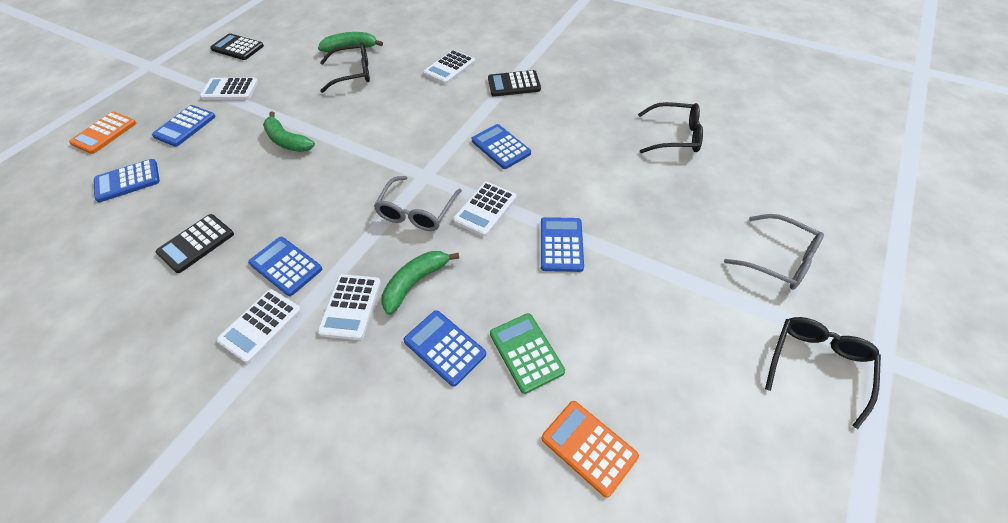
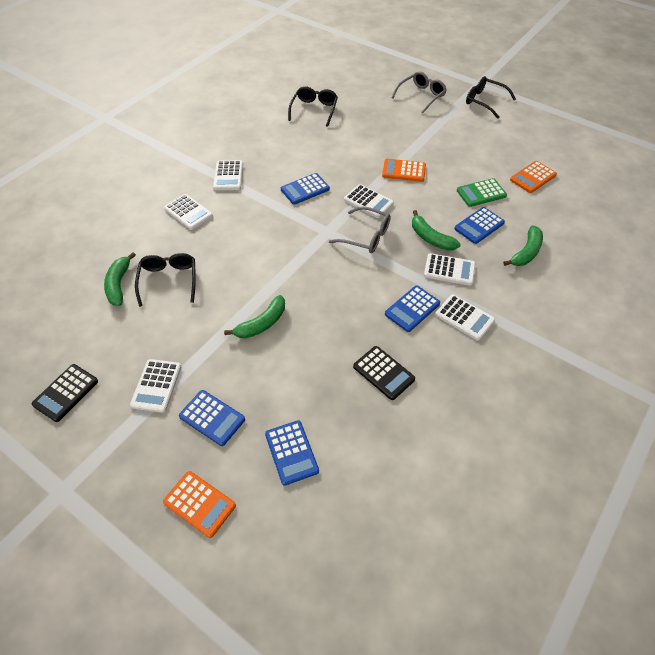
camera: 85 degrees left, 0 degrees up
(383, 419) = (526, 252): none -> green banana
(514, 84) = (228, 176): black calculator -> white calculator
(561, 245) = (403, 171): blue calculator -> orange calculator

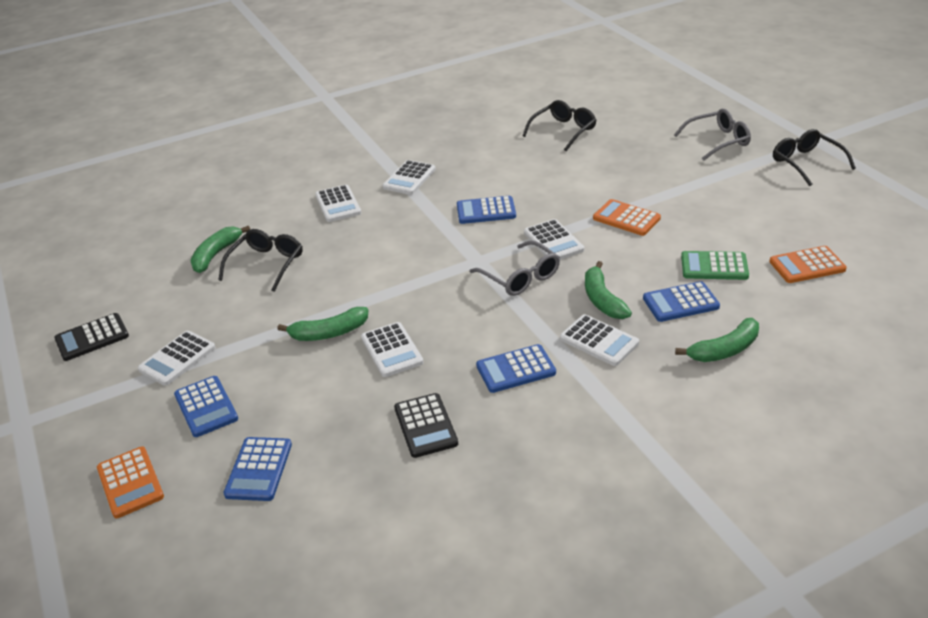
camera: 30 degrees right, 15 degrees down
(464, 317) = (576, 399): white calculator -> white calculator (392, 350)

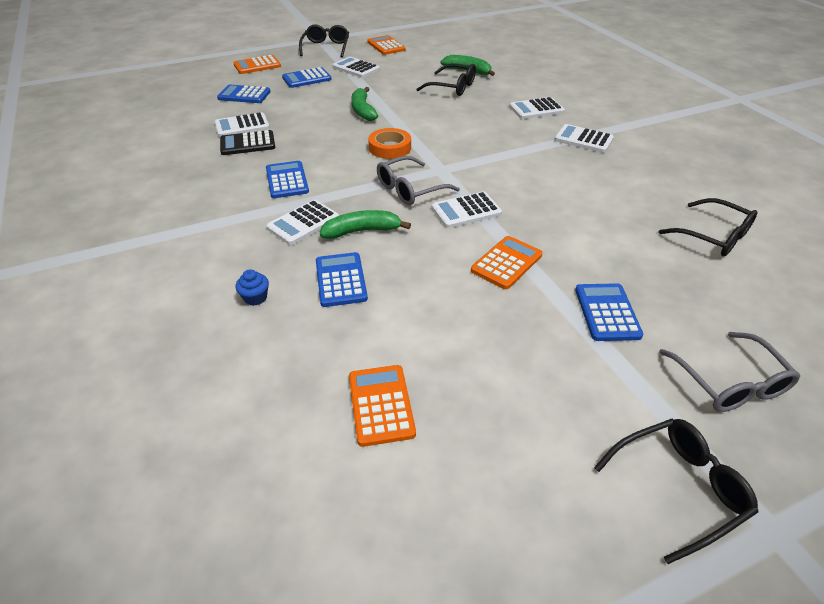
camera: 90 degrees right, 5 degrees up
(71, 407) = (326, 47): none -> black glasses
(92, 338) = (386, 46): black calculator -> orange calculator
(392, 350) = (333, 132): white calculator -> white calculator (242, 126)
(431, 299) = (390, 148): none -> orange tape
(486, 211) = (524, 176): blue calculator -> blue calculator (607, 312)
(714, 266) = (398, 316): green calculator -> none
(724, 350) = (255, 297): green banana -> blue cupcake

